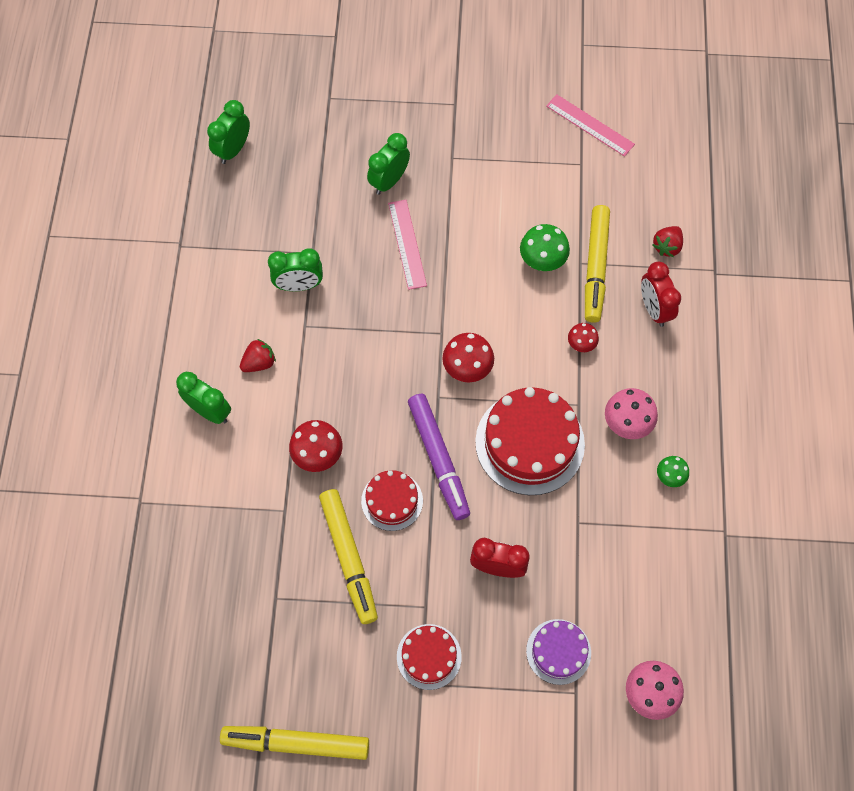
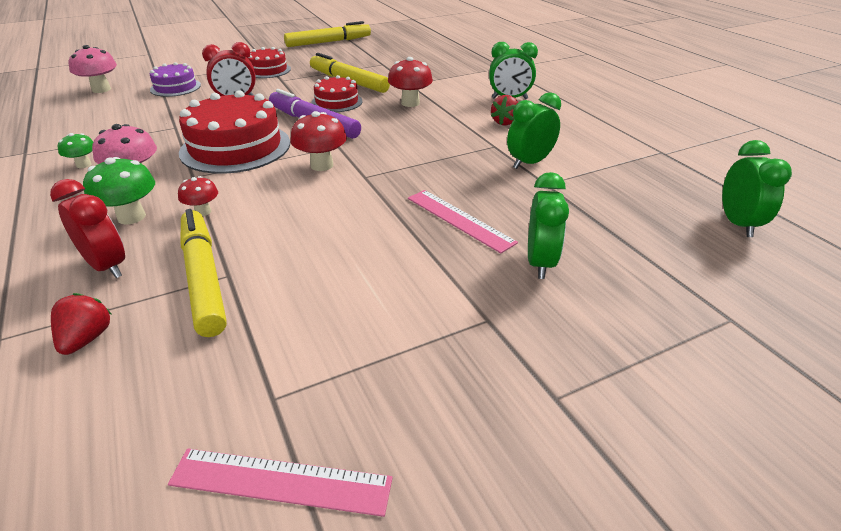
camera: 150 degrees right, 30 degrees down
(542, 261) = (283, 259): green mushroom -> green mushroom (131, 217)

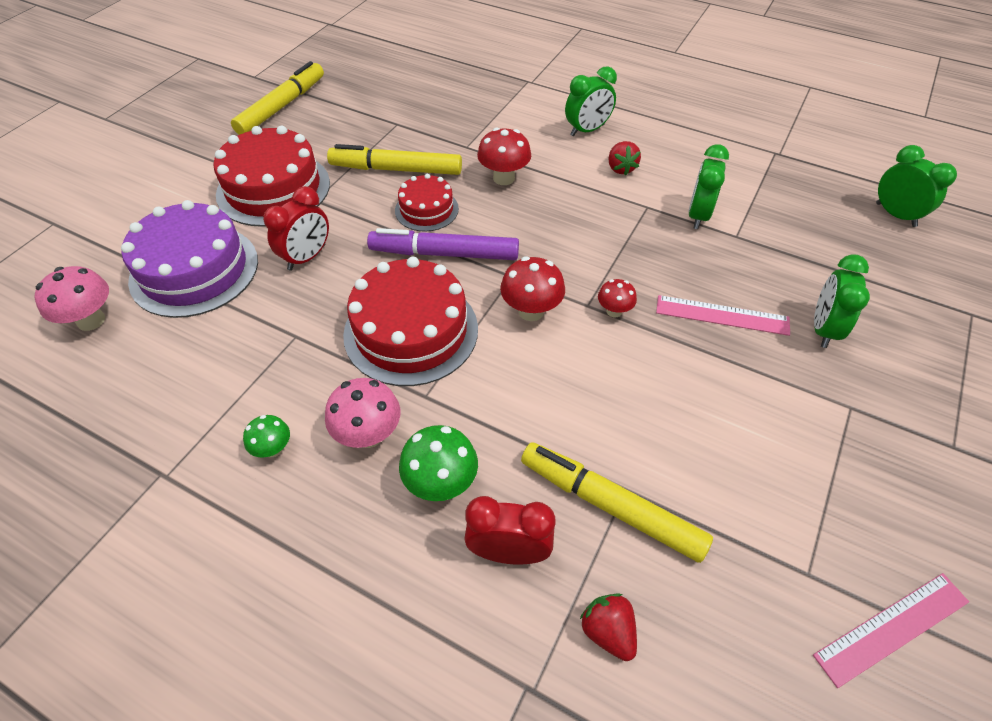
camera: 35 degrees left, 15 degrees up
(175, 87) = (194, 270): purple cake -> purple cake, size x1.80
(203, 212) = (502, 434): red mushroom -> red mushroom (614, 311)
(268, 70) = (273, 188): red cake -> red cake, size x1.80
(540, 262) = (823, 329): green clock -> green clock turned 135 degrees counterclockwise

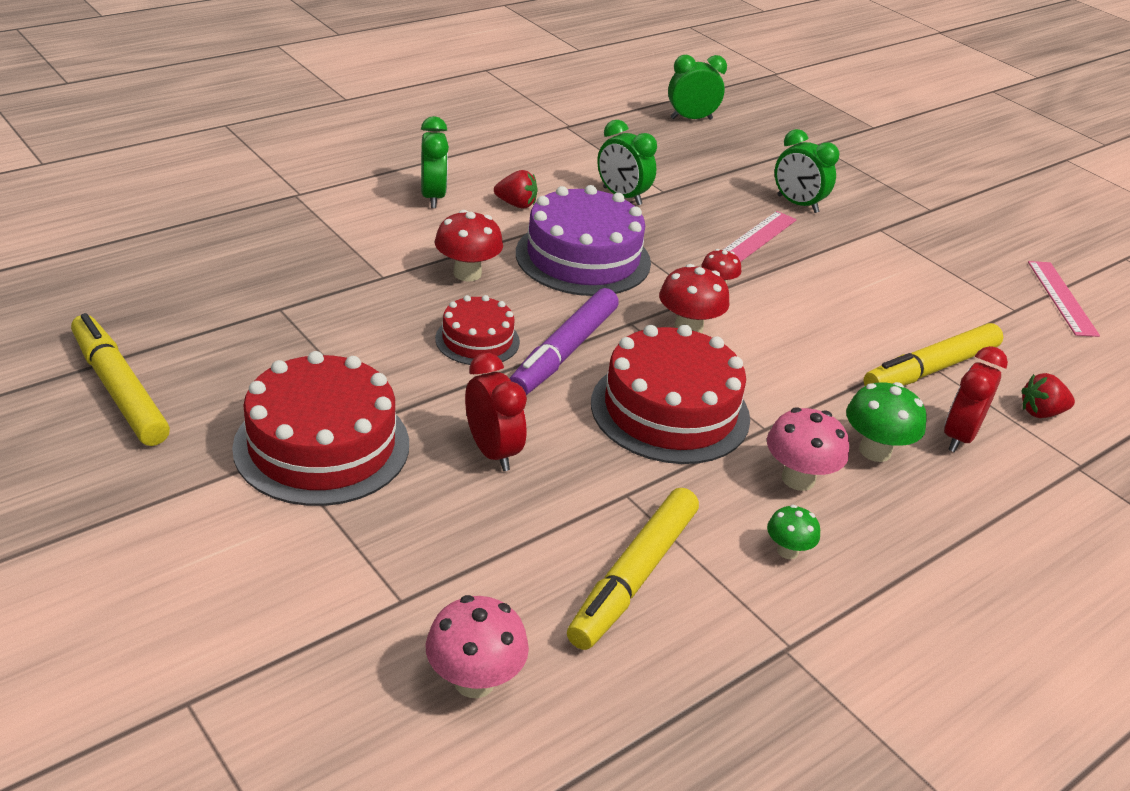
camera: 70 degrees left, 15 degrees down
(194, 270) = (441, 556): purple cake -> purple cake (583, 258)
(396, 169) = (379, 338): yellow marker -> yellow marker (634, 577)

